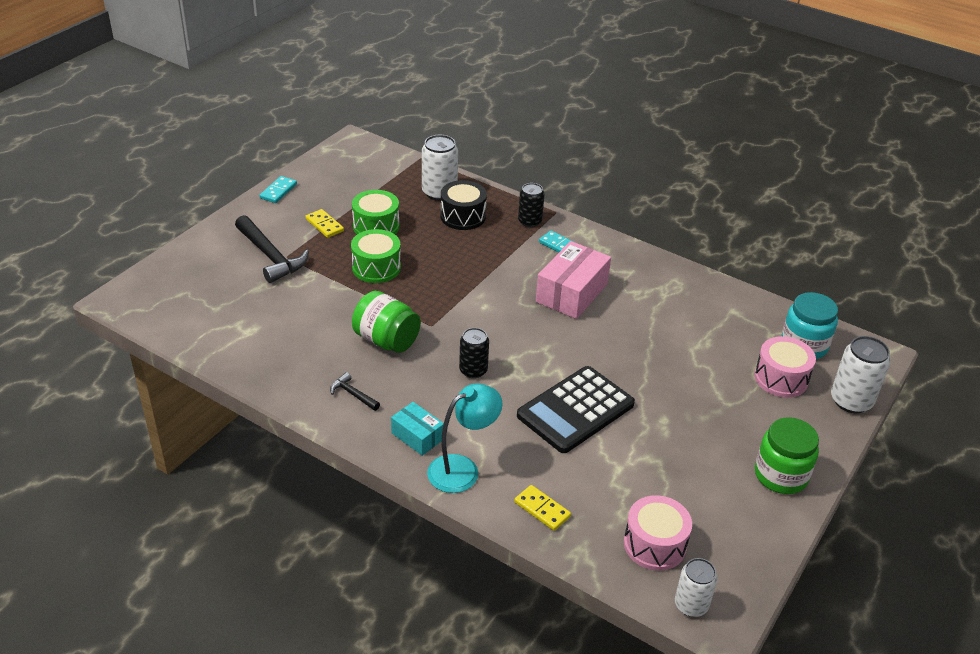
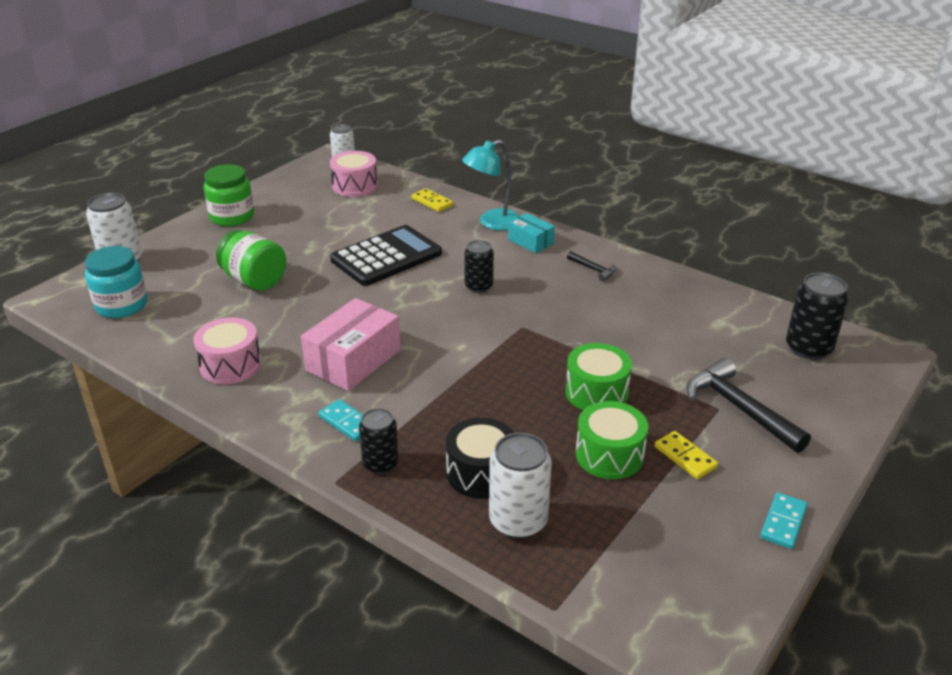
camera: 175 degrees left, 5 degrees down
(184, 305) = (808, 348): none -> black can
(386, 340) = (569, 312): green jar -> green jar (254, 280)
(781, 378) = (173, 278): pink drum -> pink drum (231, 365)

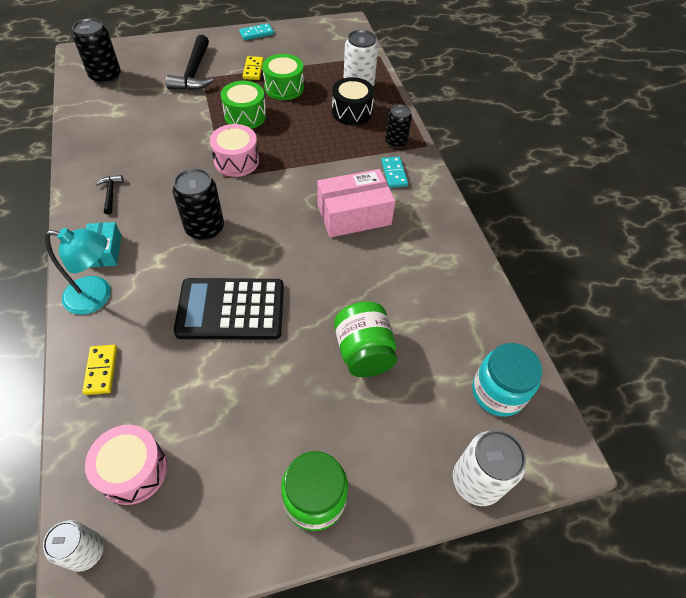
camera: 145 degrees left, 20 degrees up
(231, 365) = (438, 260): pink drum -> pink drum (236, 161)
(478, 286) = (205, 228): black can -> black can, size x1.50

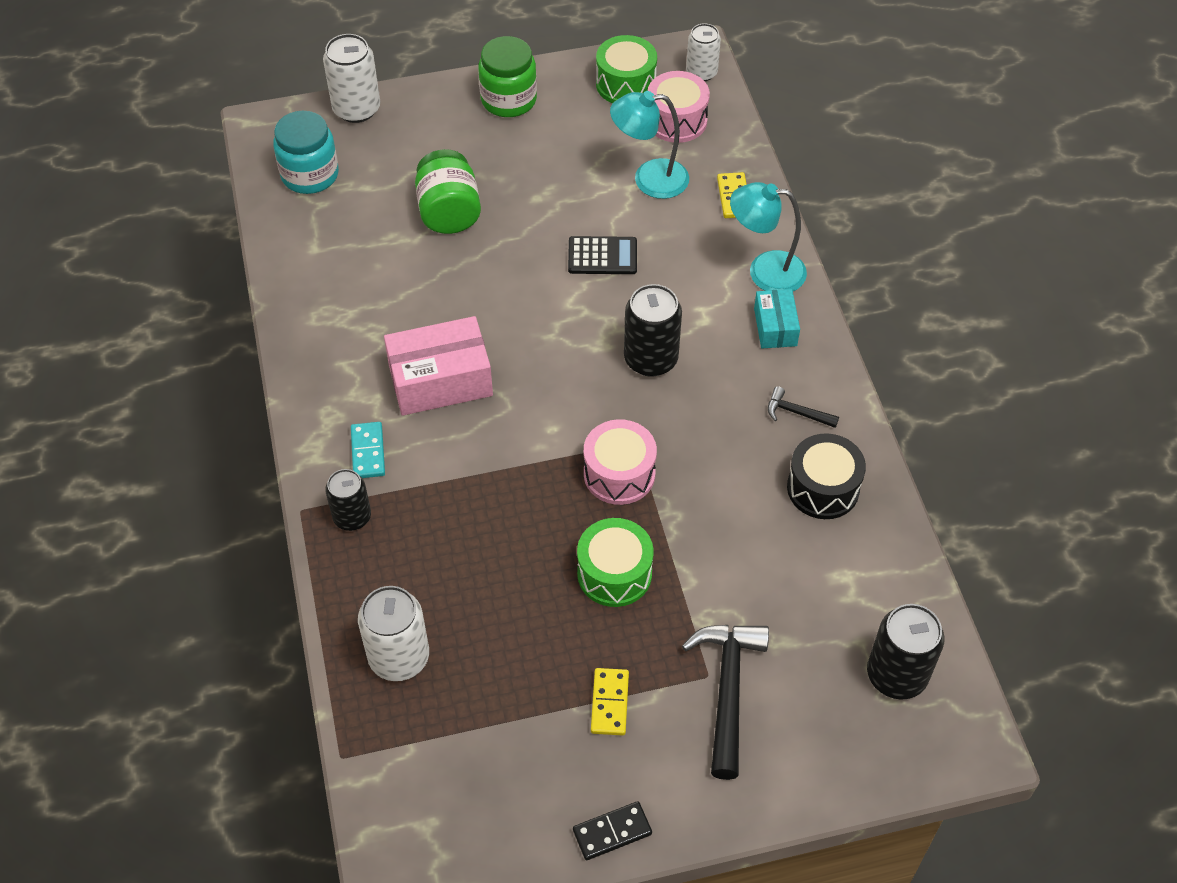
camera: 175 degrees left, 0 degrees up
(111, 194) = (797, 412): black hammer -> black hammer turned 120 degrees clockwise
(177, 390) = (649, 179): none -> turquoise lamp
(231, 309) = (602, 256): black calculator -> black calculator, size x0.56
(256, 33) = (612, 832): turquoise domino -> black domino
(284, 87) = (546, 650): green drum -> green drum (625, 84)
(352, 112) = (420, 587): black drum -> black drum (823, 488)

